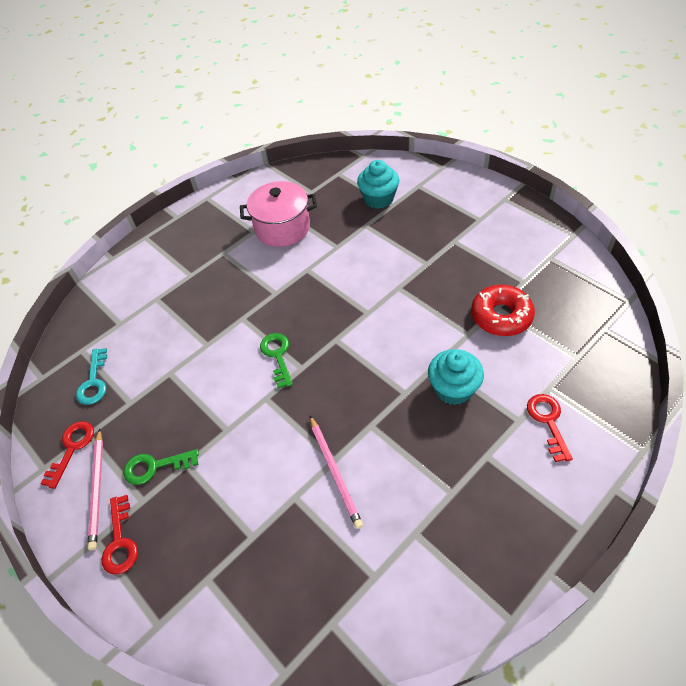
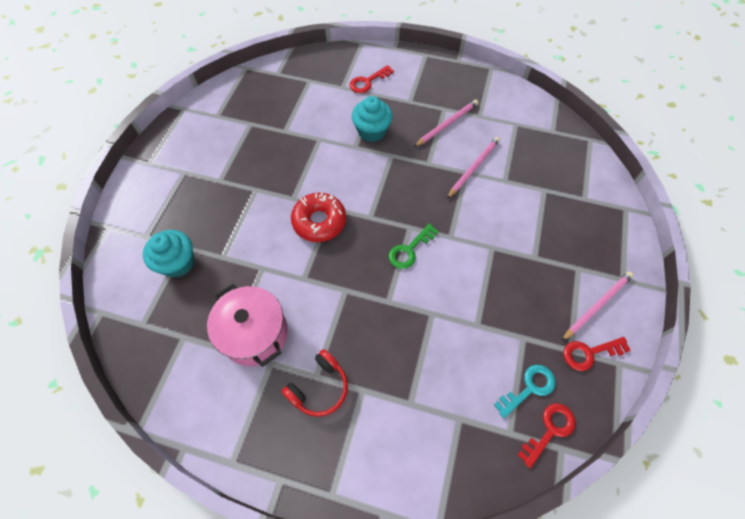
camera: 125 degrees left, 10 degrees up
(120, 541) = (610, 262): red key -> red key (549, 430)
(155, 467) = (552, 277): green key -> none
(213, 251) = (319, 387): none -> red headphones
(421, 480) = (447, 124): none -> pink pencil
(501, 316) = (292, 126): red donut -> red donut (319, 221)

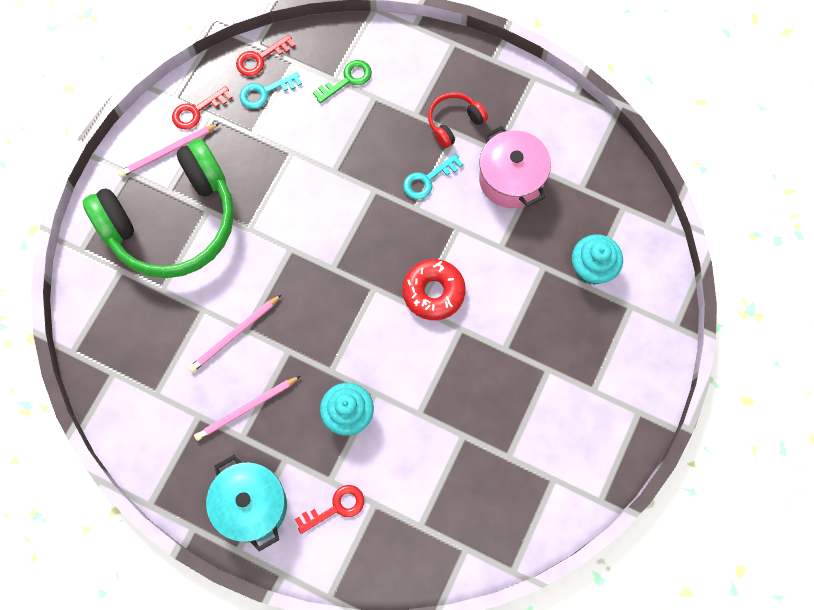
camera: 170 degrees left, 10 degrees up
(338, 319) = (428, 180): none -> turquoise key
(409, 250) = (339, 241): green key -> green key (347, 80)
(424, 75) = (251, 506): none -> turquoise pot
(562, 242) = (172, 222): none -> green headphones
(589, 353) = (197, 111): red key -> red key turned 150 degrees clockwise

